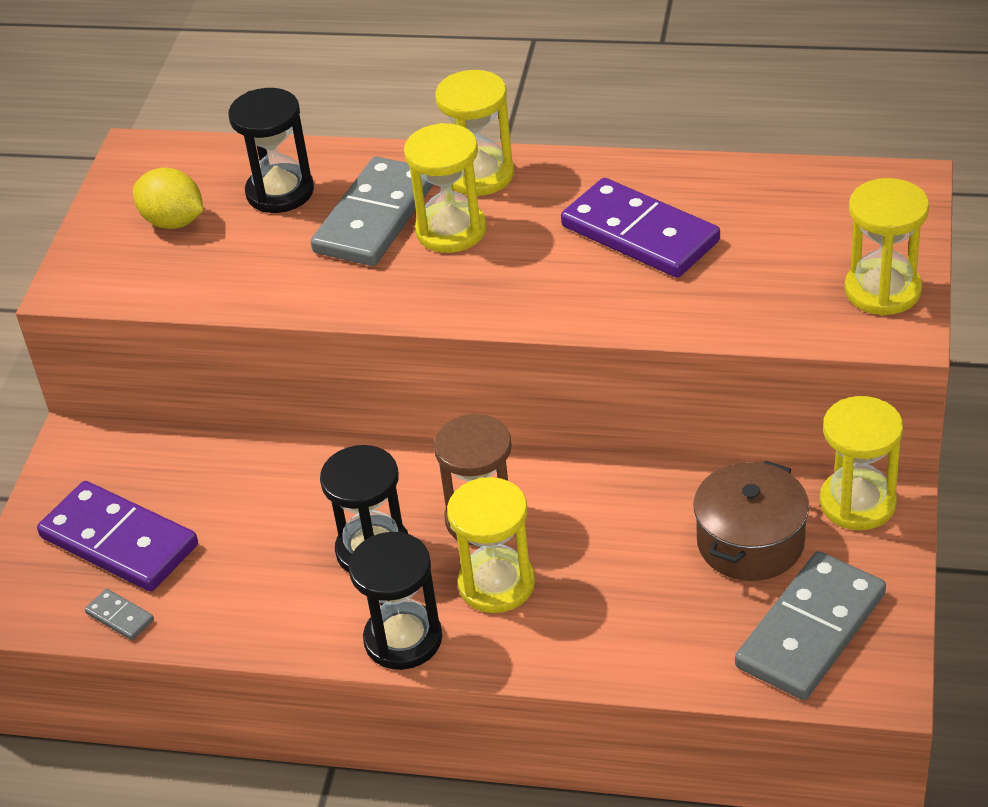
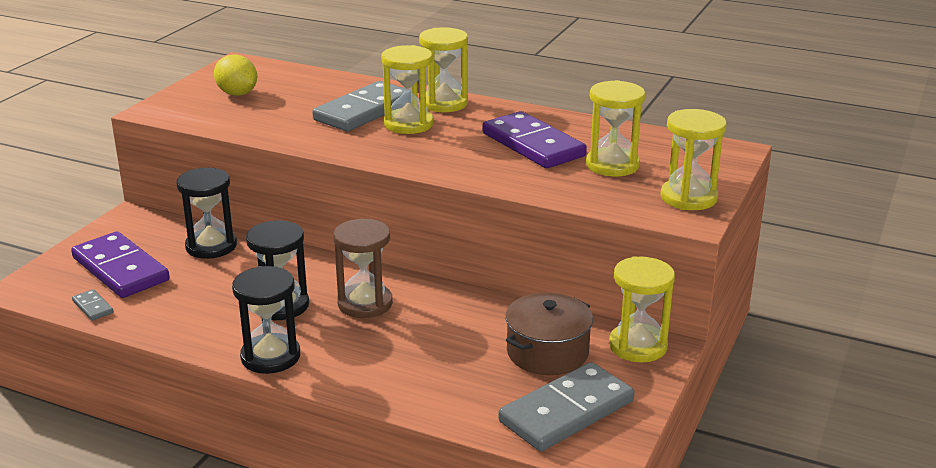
camera: 10 degrees right, 15 degrees down
(280, 192) = (312, 91): black hourglass -> black hourglass (211, 246)
(496, 584) = (353, 340): yellow hourglass -> yellow hourglass (612, 165)

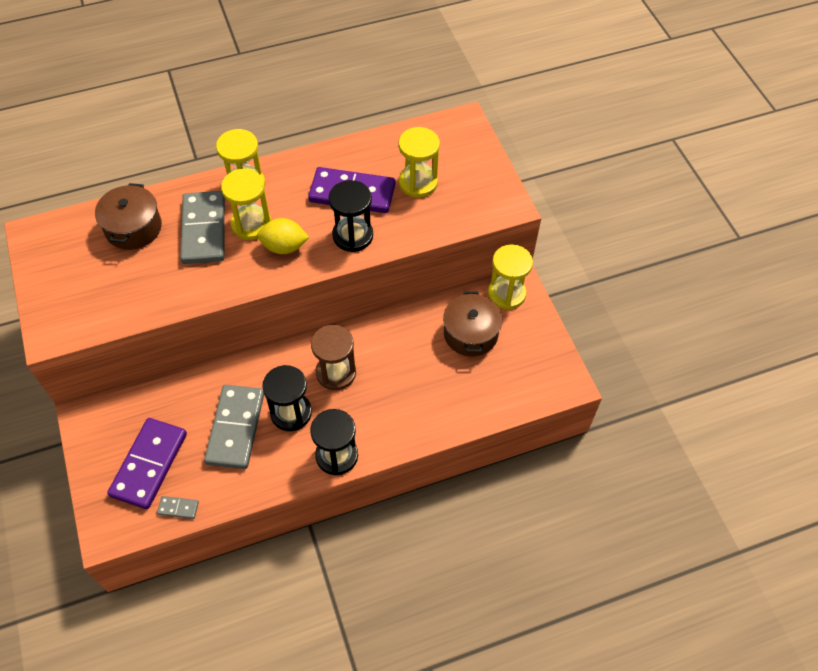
camera: 45 degrees left, 30 degrees up
(121, 269) = (149, 464): purple domino -> purple domino turned 75 degrees counterclockwise
(211, 246) = (180, 399): black hourglass -> black hourglass (353, 235)
(237, 94) = (86, 272): yellow lemon -> yellow lemon (284, 247)
(313, 88) = (133, 227): none -> brown pot
(567, 411) = (523, 369): grey domino -> grey domino (236, 428)
(688, 198) = (488, 186): yellow hourglass -> none

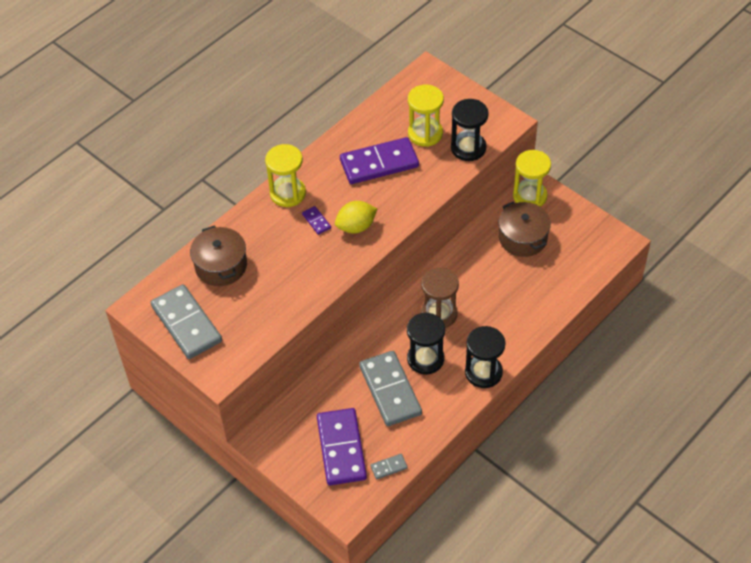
camera: 25 degrees left, 5 degrees down
(204, 230) = (281, 242): grey domino -> grey domino (187, 324)
(251, 224) = (316, 221): yellow hourglass -> purple domino
(353, 235) = (404, 195): black hourglass -> black hourglass (468, 148)

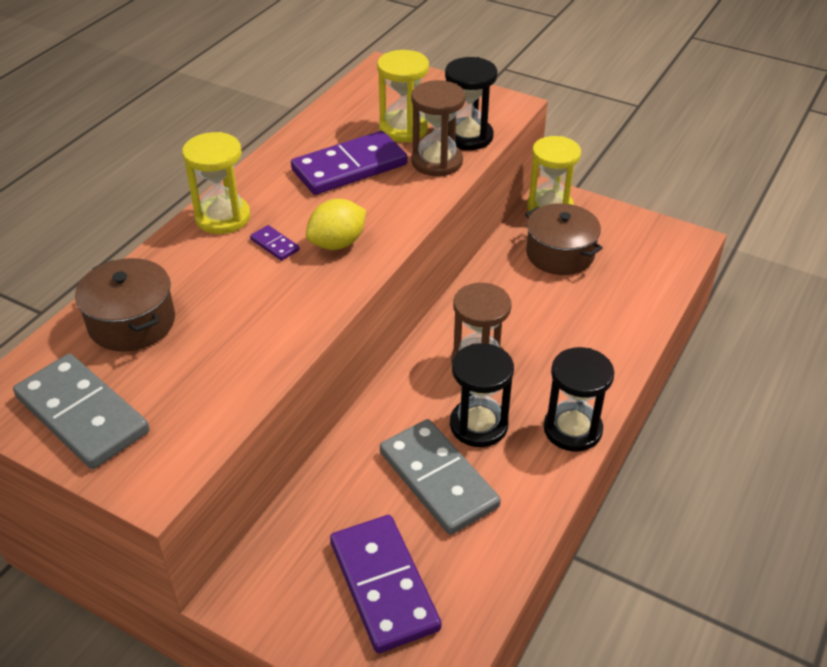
camera: 15 degrees left, 10 degrees down
(389, 467) = (473, 601): grey domino -> none
(439, 168) = (437, 162): none -> brown hourglass

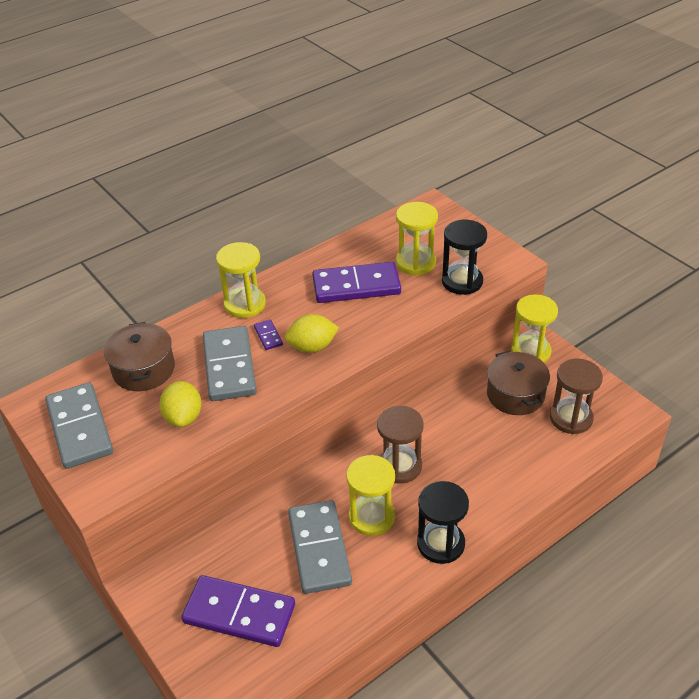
camera: 25 degrees right, 0 degrees up
(221, 362) = (183, 417): none -> yellow lemon
(245, 290) = (229, 366): none -> grey domino
(383, 585) = (239, 614): purple domino -> purple domino turned 75 degrees counterclockwise
(437, 162) = (425, 297): brown hourglass -> brown hourglass (571, 418)
(478, 425) = (371, 517): black hourglass -> yellow hourglass

